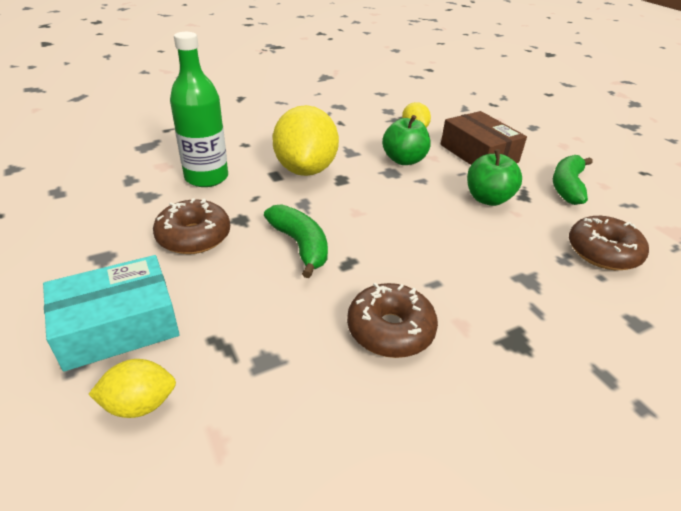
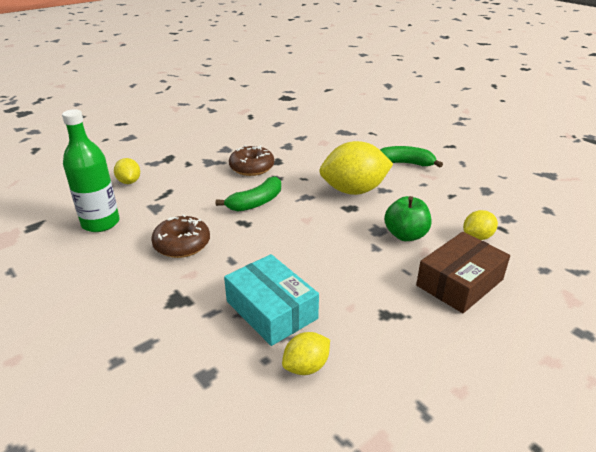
camera: 80 degrees right, 5 degrees down
(118, 325) = (176, 165): turquoise box -> turquoise box (271, 310)
(206, 177) = (318, 158): green bottle -> green bottle (100, 223)
(488, 199) = (366, 288): green apple -> none
(567, 187) = (431, 352): green banana -> green banana (405, 163)
(602, 252) = (306, 366): brown donut -> yellow lemon

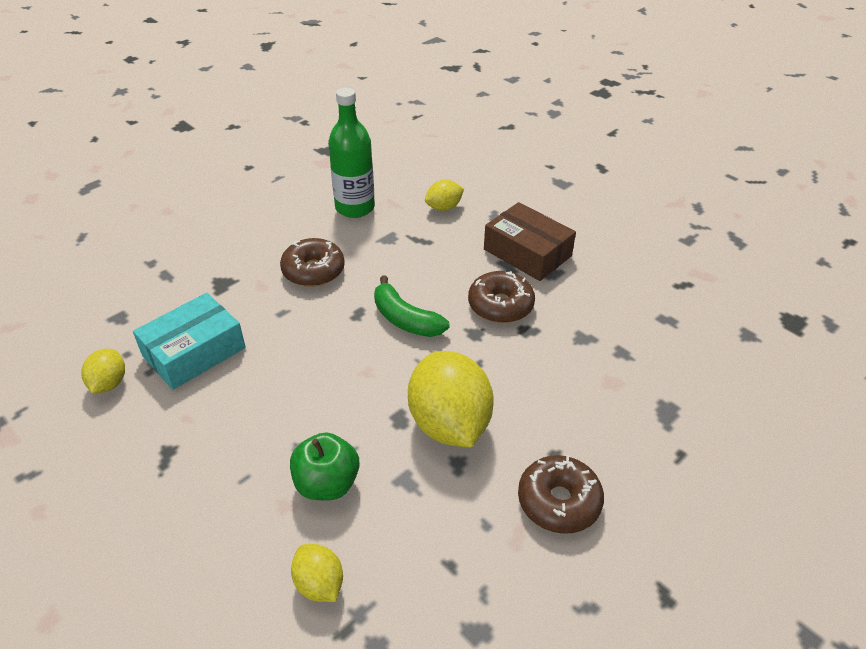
camera: 85 degrees right, 10 degrees up
(306, 366) = (109, 383): yellow lemon -> yellow lemon turned 45 degrees clockwise
(405, 163) = (558, 501): green banana -> brown donut
(459, 282) = (212, 539): brown box -> brown box (527, 252)

